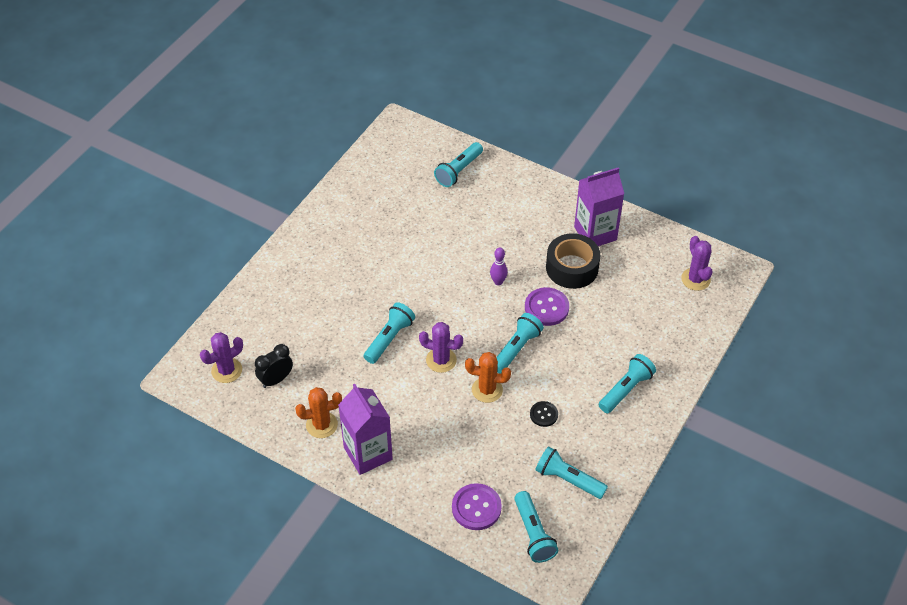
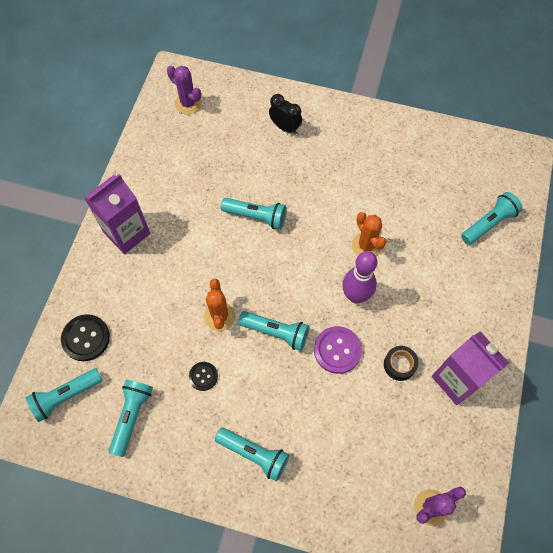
camera: 75 degrees right, 15 degrees up
(276, 380) = (188, 141): black clock -> black clock (285, 127)
(321, 425) = (149, 189): orange cactus -> orange cactus (366, 246)
(441, 360) = (244, 267): purple cactus -> none
(458, 171) = (488, 223): turquoise flashlight -> turquoise flashlight turned 120 degrees clockwise
(476, 508) = (86, 338): purple button -> black button
(498, 282) = (355, 295): purple bowling pin -> purple bowling pin, size x1.77
(572, 268) = (399, 365): black tape -> black tape, size x0.55

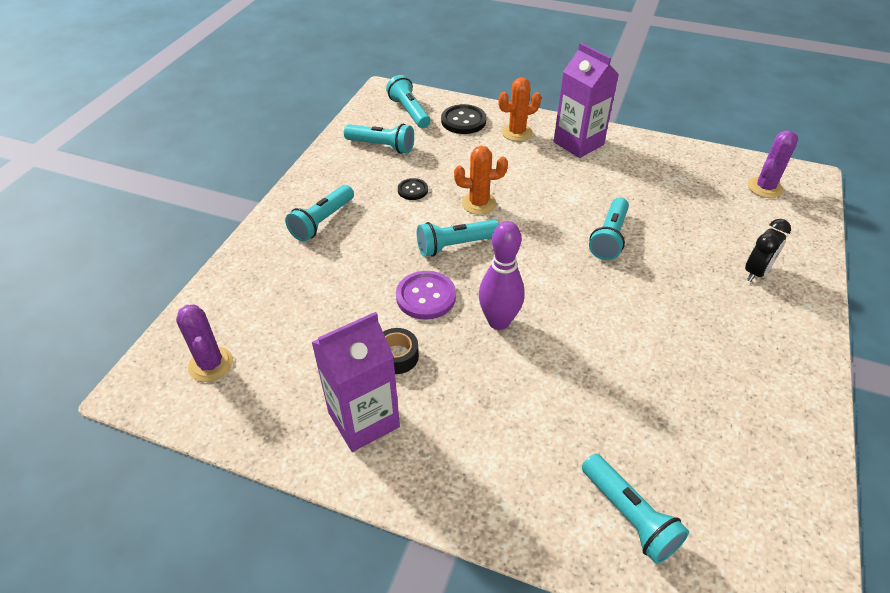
camera: 95 degrees right, 20 degrees down
(276, 332) = (455, 245): turquoise flashlight -> turquoise flashlight turned 45 degrees clockwise
(366, 246) = (574, 341): orange cactus -> orange cactus (516, 133)

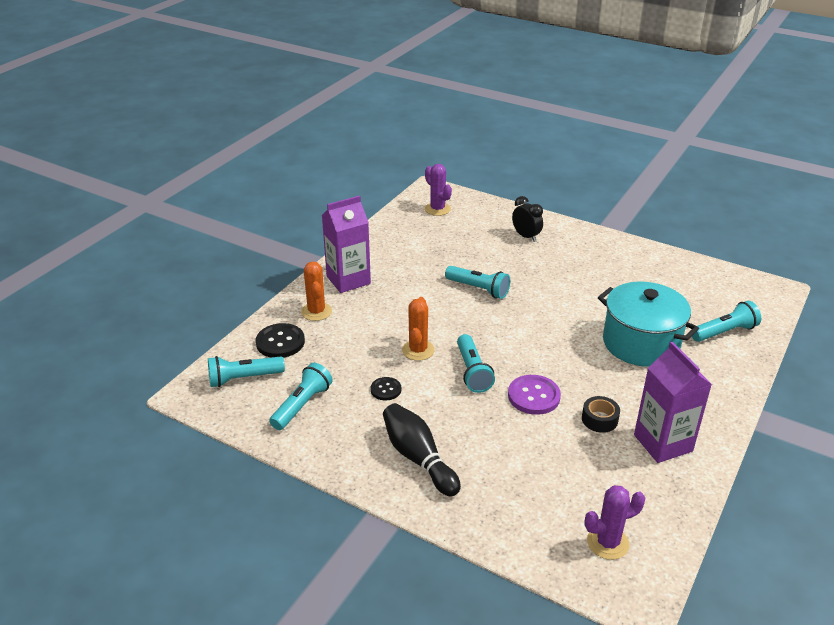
camera: 80 degrees left, 10 degrees down
(322, 221) = (418, 458): turquoise flashlight -> black bowling pin
(499, 321) = (565, 360): purple bowling pin -> none
(560, 401) = (641, 343): none -> turquoise pot

